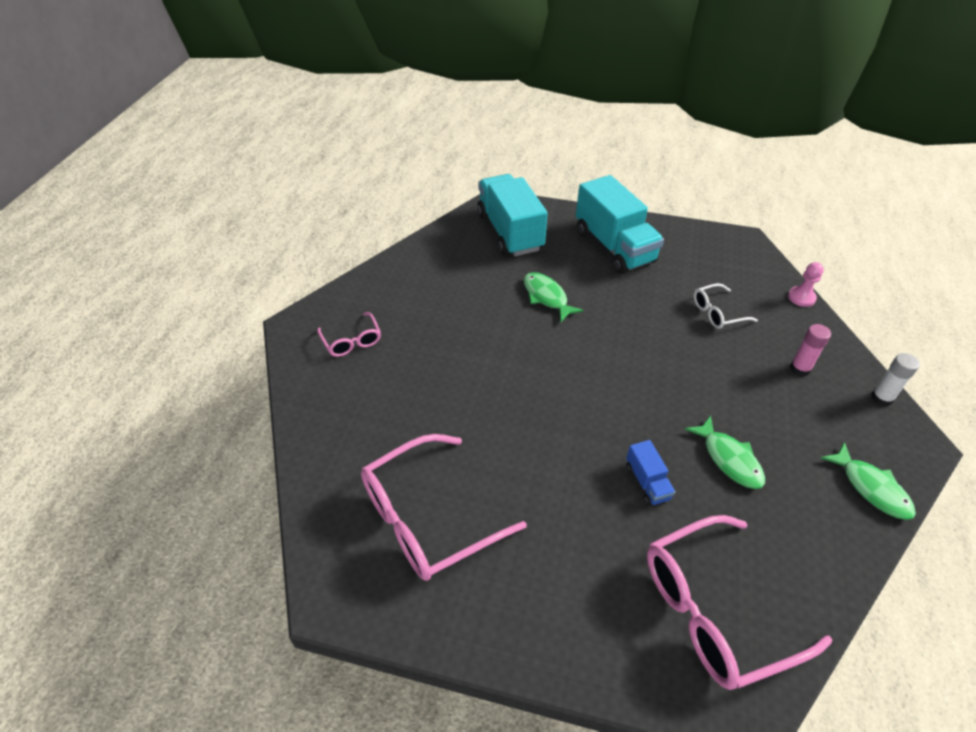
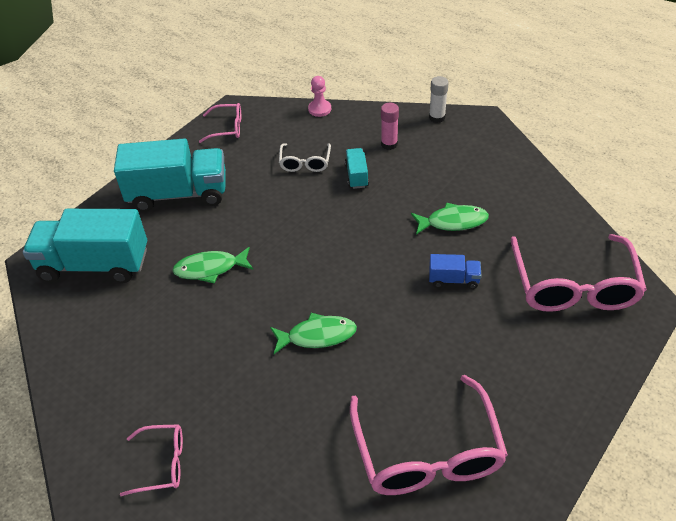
camera: 65 degrees left, 0 degrees up
(716, 245) = (227, 128): none -> pink glasses
(732, 357) = (356, 176): none -> turquoise truck
(871, 488) = (507, 160): green fish -> green fish (317, 336)

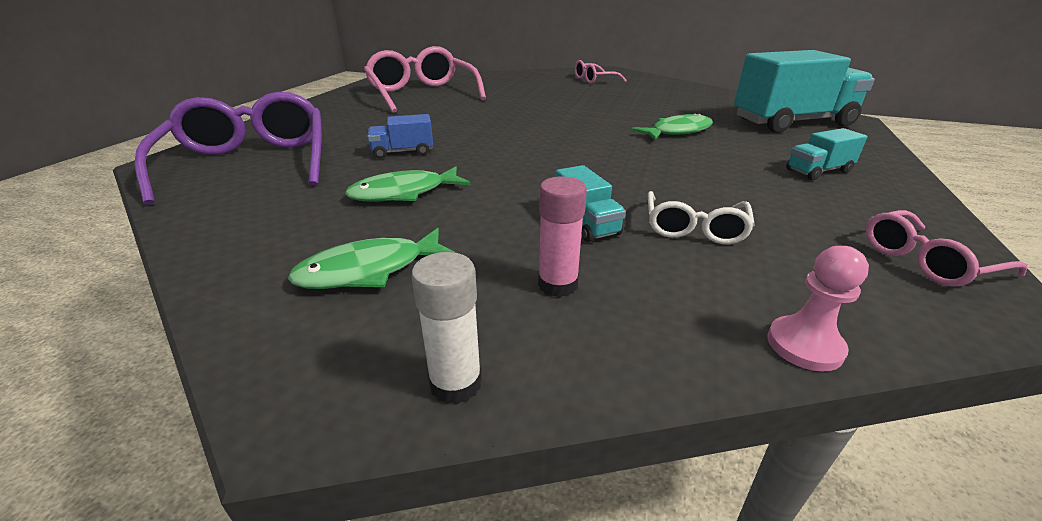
camera: 160 degrees right, 15 degrees down
(178, 194) = (818, 171): turquoise truck -> turquoise truck, size x0.45
(305, 163) = (694, 228): white glasses -> white glasses turned 150 degrees counterclockwise
(317, 336) = (532, 116): green fish -> green fish (369, 270)
(573, 286) = (251, 163): pink glasses -> purple glasses

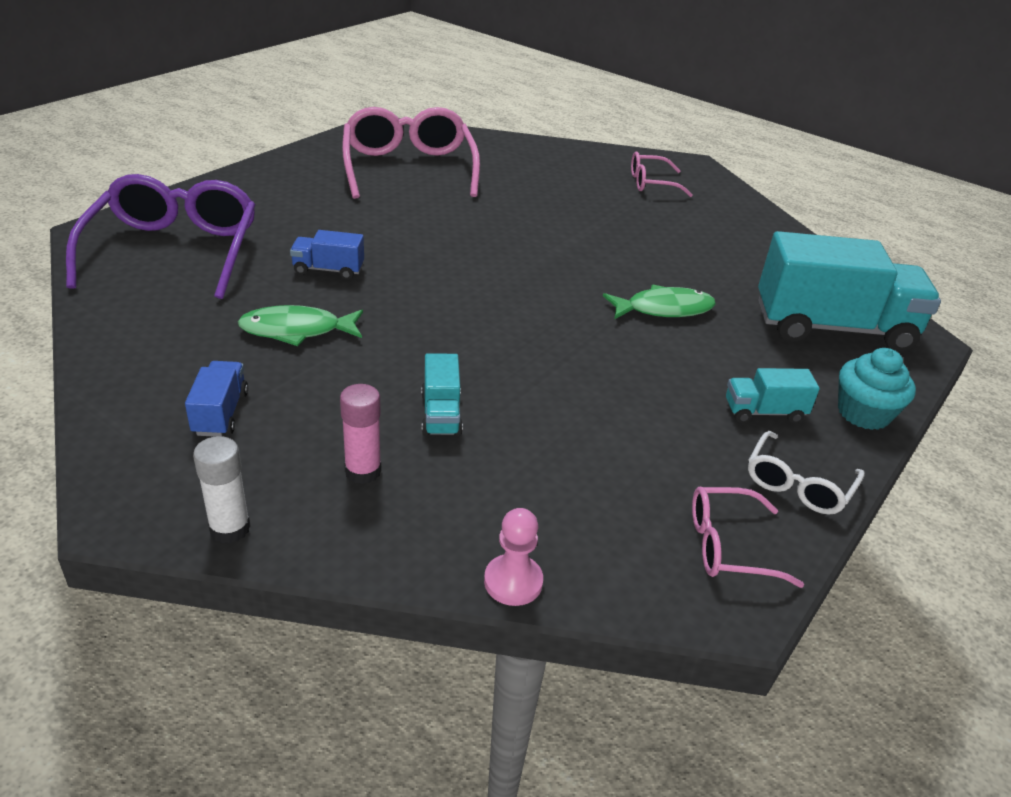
camera: 15 degrees right, 5 degrees up
(369, 270) = (220, 413): green fish -> blue truck
(694, 228) = (540, 447): white glasses -> white glasses (798, 484)
(877, 159) = (863, 413): none -> turquoise cupcake

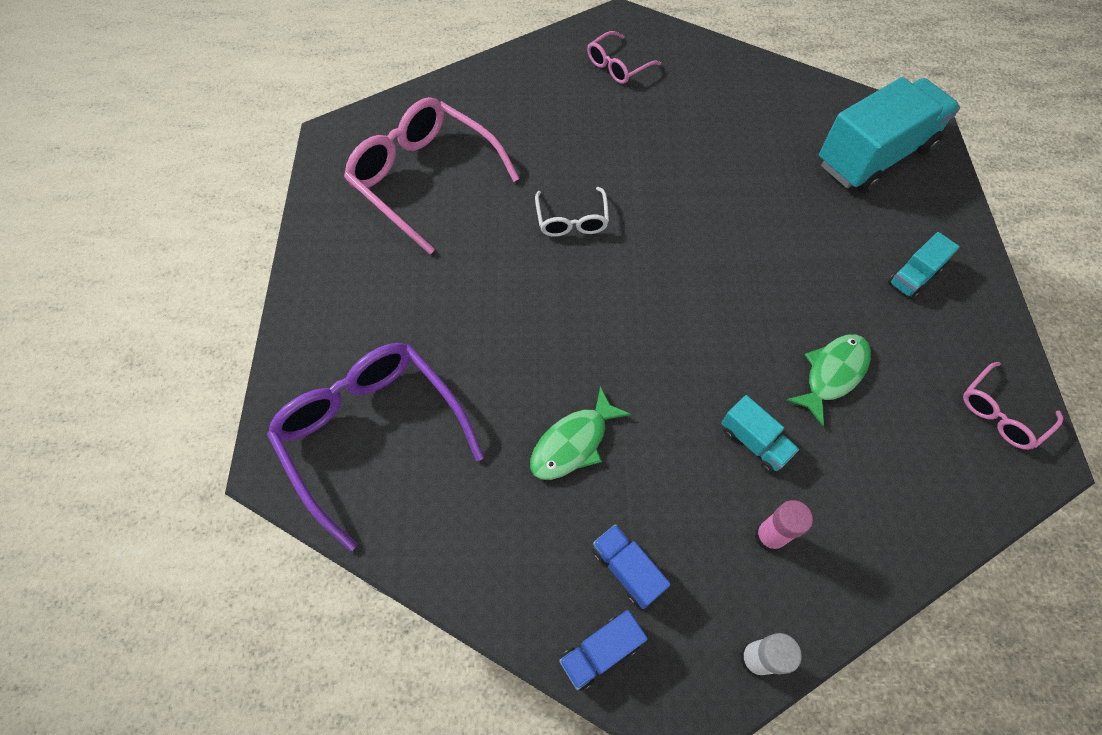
camera: 35 degrees left, 25 degrees up
(328, 270) = (514, 357): blue truck -> blue truck (600, 652)
(513, 582) = (937, 545): pink pawn -> none
(664, 309) = (768, 217): green fish -> green fish (832, 374)
(798, 484) = (985, 328): white glasses -> white glasses (572, 220)
(863, 413) = (959, 232): turquoise cupcake -> none

